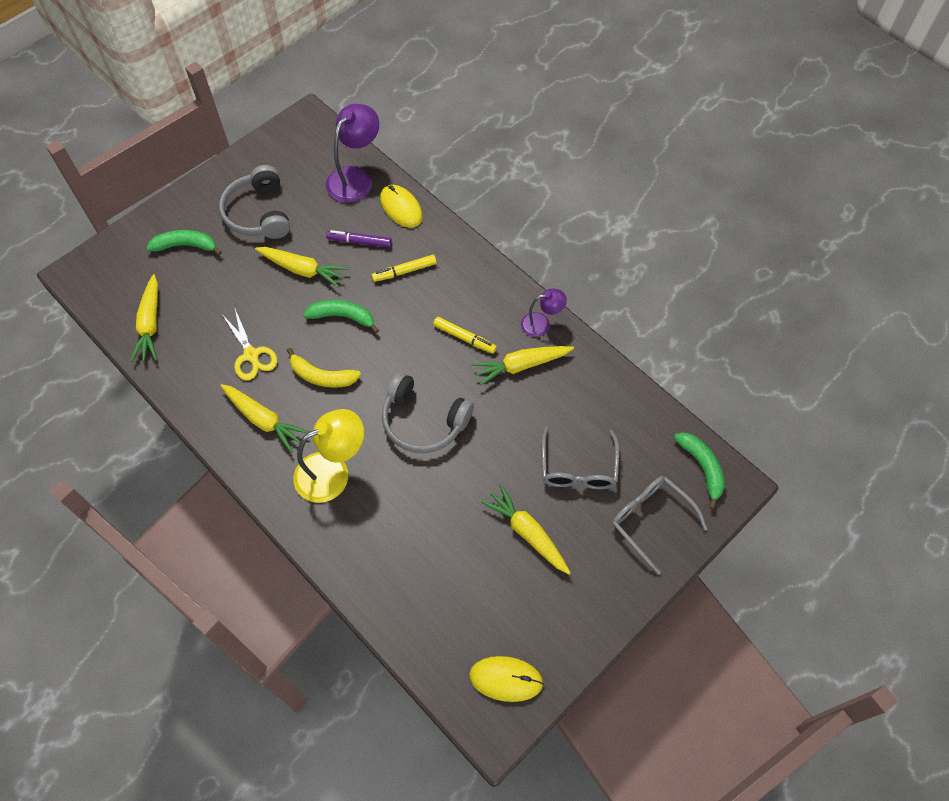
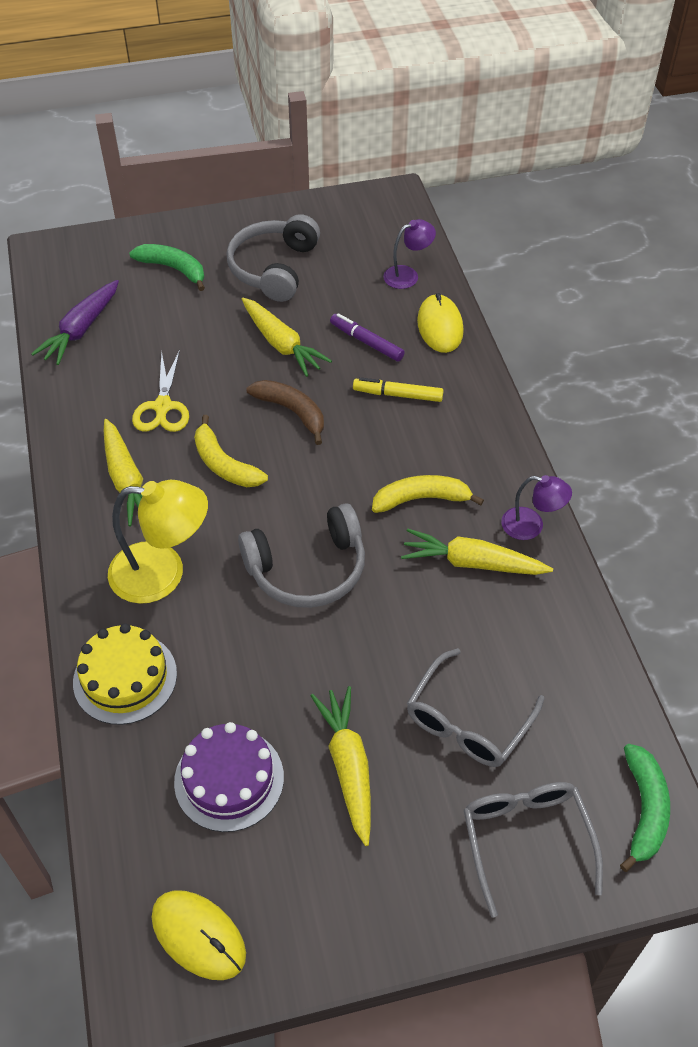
camera: 30 degrees right, 10 degrees down
(150, 324) = (81, 330): yellow carrot -> purple carrot
(342, 317) = (292, 412): green banana -> brown banana
(355, 178) = (407, 275): purple lamp -> purple lamp, size x0.57
(356, 552) = (125, 678): none -> yellow cake
(423, 421) = (307, 569): grey headphones -> grey headphones turned 75 degrees counterclockwise
(463, 579) = (229, 779): none -> purple cake
(464, 338) = (421, 499): yellow marker -> yellow banana

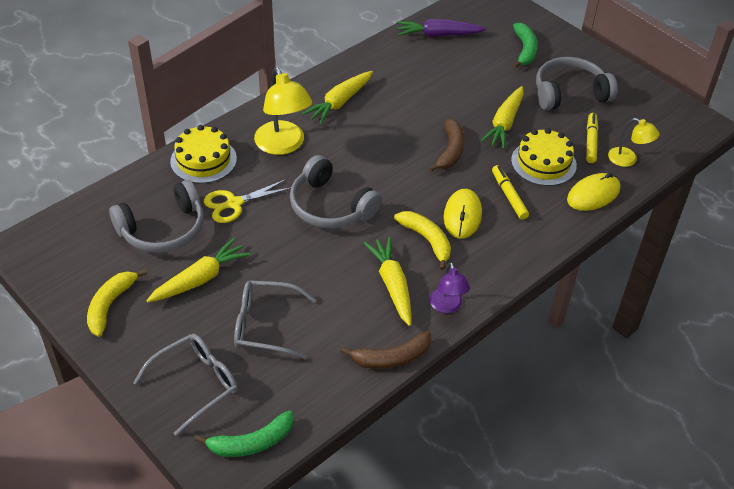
camera: 60 degrees right, 5 degrees down
(163, 407) = (406, 93): yellow scissors -> yellow scissors (233, 204)
(198, 936) = (63, 255): yellow mouse -> yellow mouse (462, 215)
(224, 464) = (383, 138): yellow banana -> yellow banana (110, 305)
(229, 779) = (163, 229): purple cake -> grey headphones
(361, 289) = (591, 141): none -> yellow marker
(366, 342) = (543, 163): purple marker -> yellow cake
(407, 275) = (628, 160): purple lamp -> yellow lamp
(580, 611) = (392, 358): none -> brown banana

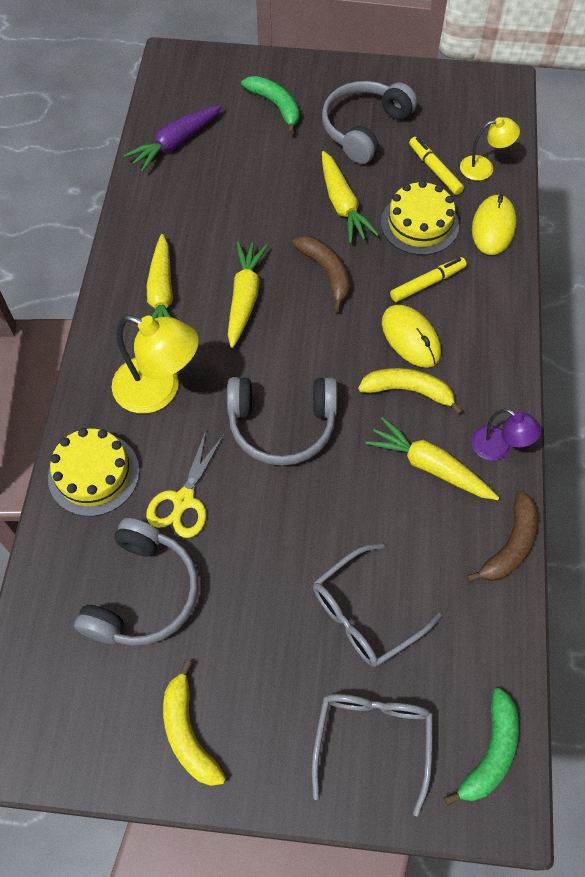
camera: 40 degrees left, 15 degrees up
(200, 279) = (246, 617): yellow carrot -> yellow carrot (244, 298)
(509, 196) = (427, 283): yellow marker -> yellow marker turned 120 degrees clockwise

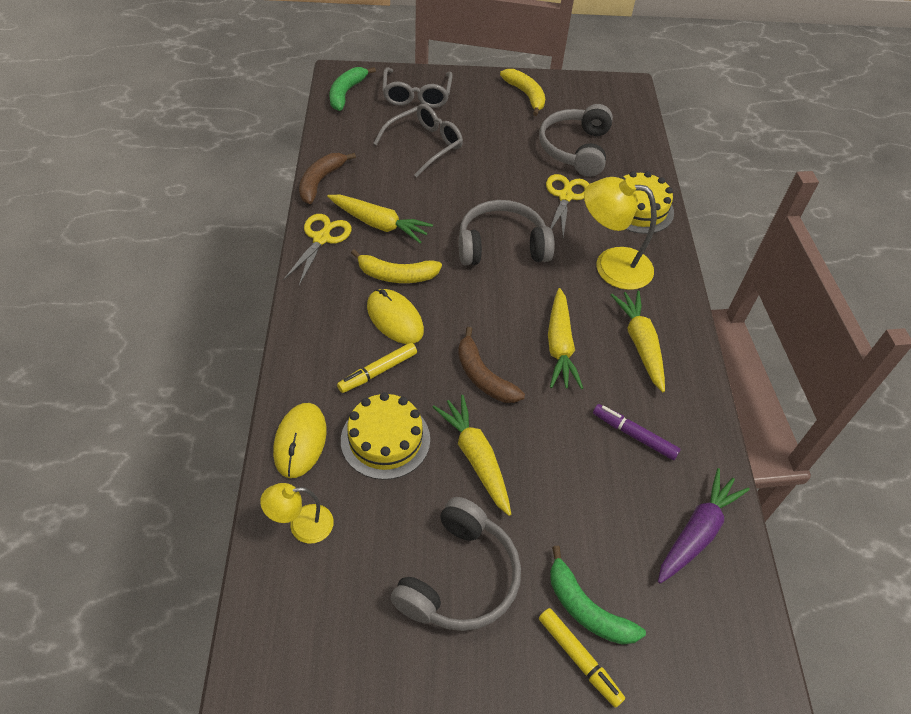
camera: 170 degrees right, 10 degrees down
(199, 213) = (634, 435): none -> purple marker
(435, 170) = (365, 516): yellow marker -> yellow marker (579, 659)
(498, 448) = (321, 238): purple lamp -> yellow scissors

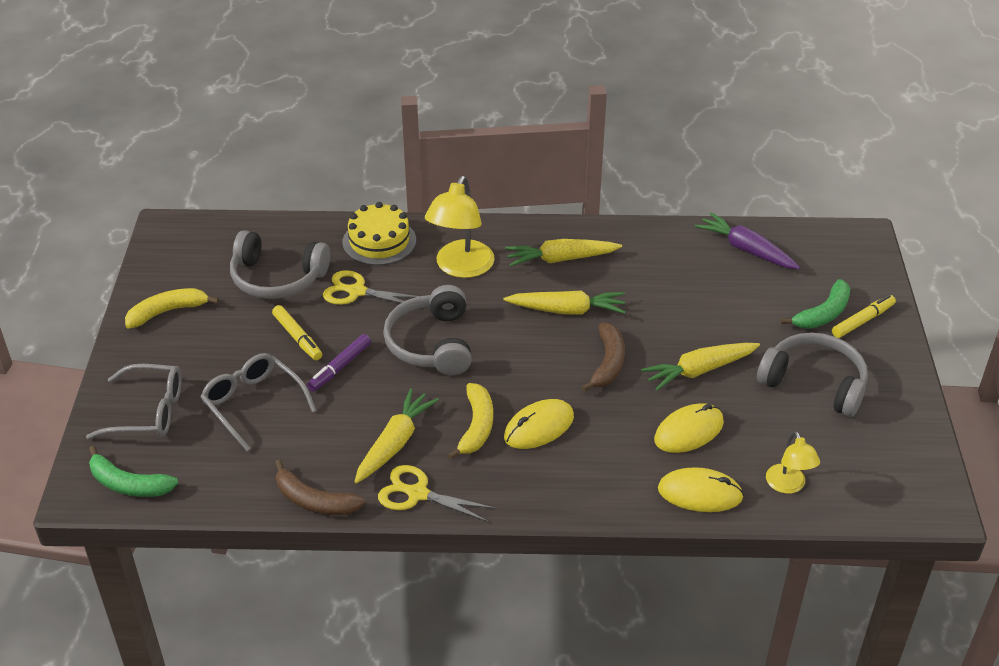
camera: 85 degrees left, 10 degrees down
(378, 371) = (609, 439): yellow marker -> yellow marker (297, 337)
(385, 439) = (688, 431): yellow cake -> yellow mouse
(483, 376) = (608, 363): brown banana -> brown banana turned 45 degrees counterclockwise
(634, 435) = (661, 273): purple marker -> purple marker (339, 367)

